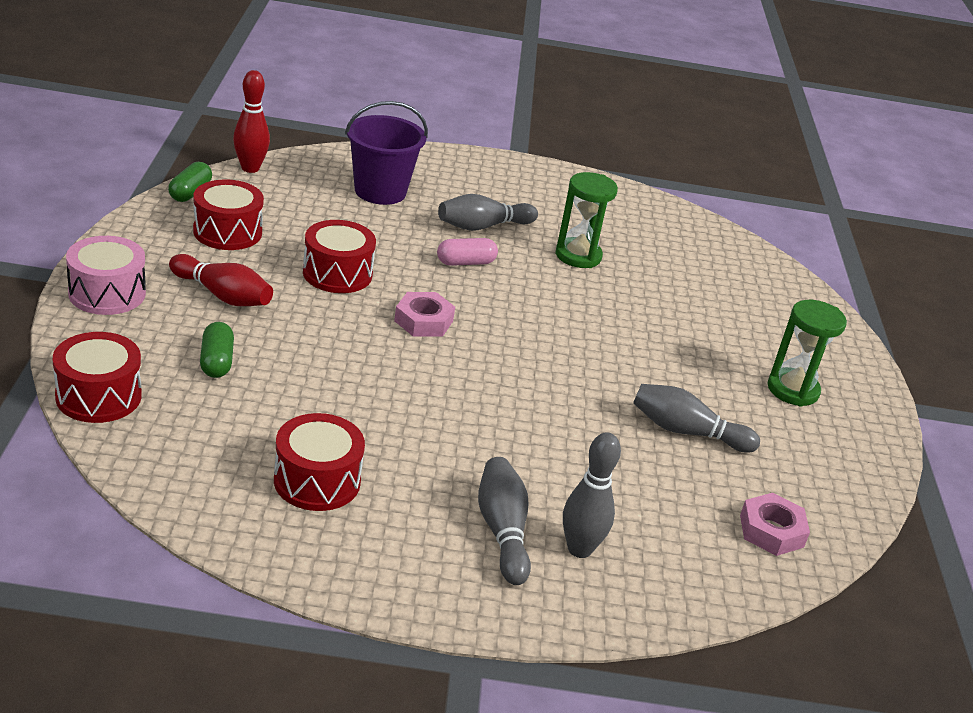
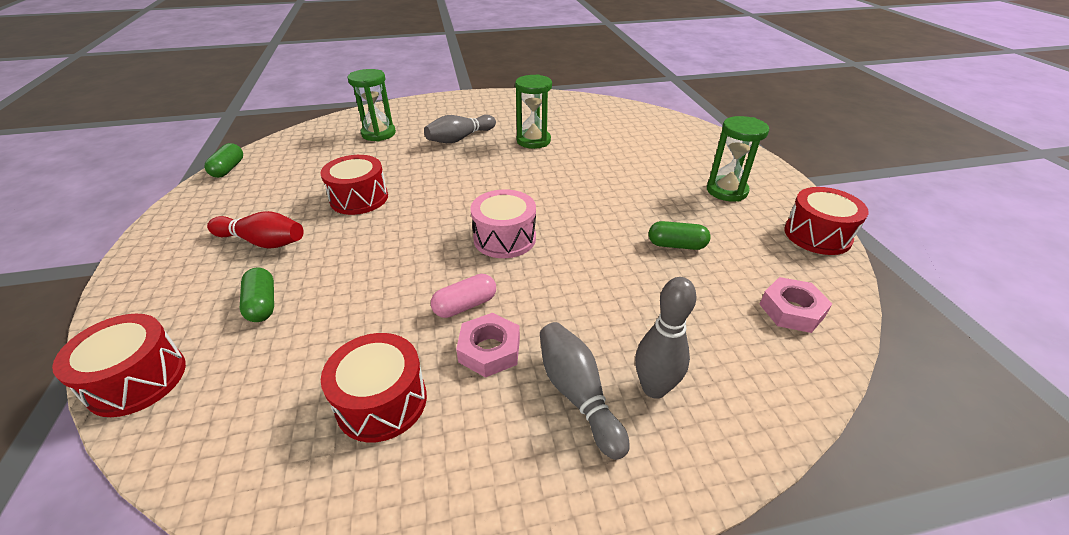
camera: 10 degrees left, 5 degrees up
(107, 293) = (152, 269): pink drum -> pink drum (504, 238)
(227, 232) = (262, 190): red drum -> red drum (817, 235)
(250, 168) = (276, 141): red bowling pin -> none
(380, 191) = (378, 134): purple bucket -> green hourglass
(423, 321) = (438, 216): pink nut -> pink nut (489, 350)
(466, 262) = (456, 165): pink capsule -> pink capsule (465, 305)
(686, 432) = (676, 245): grey bowling pin -> green capsule

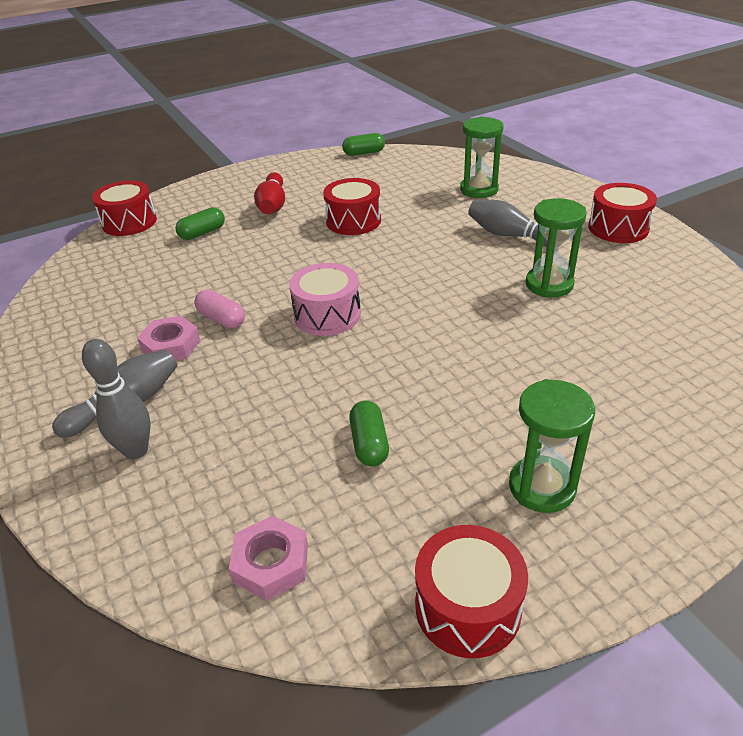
camera: 75 degrees right, 0 degrees up
(382, 402) = (115, 312): red drum -> red drum (618, 228)

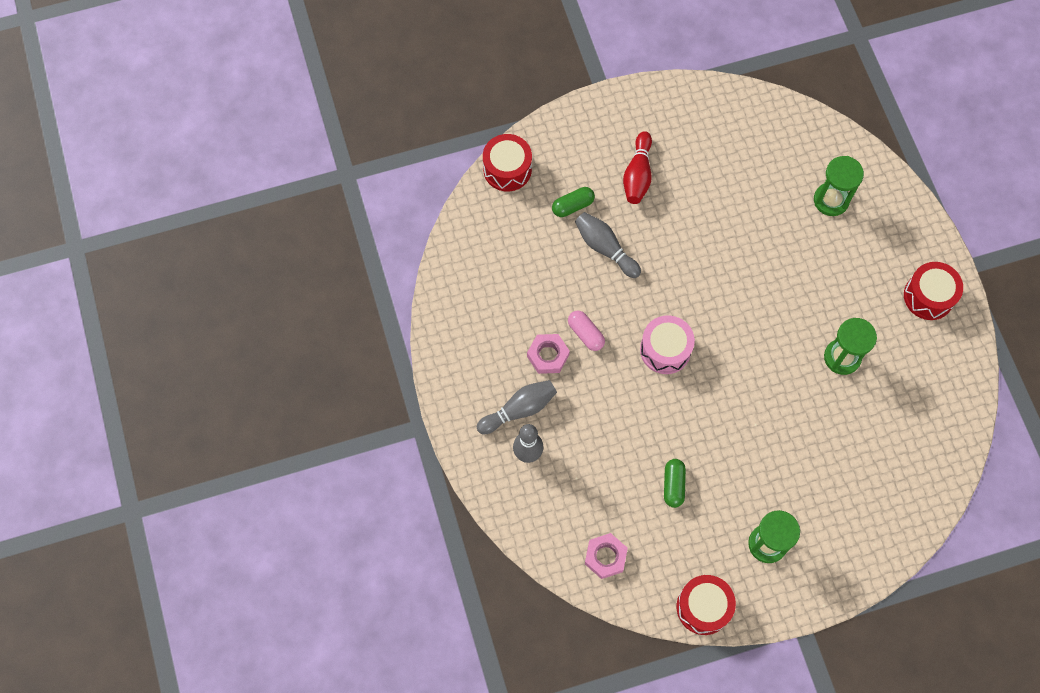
camera: 10 degrees right, 30 degrees up
(353, 221) = (706, 223): red drum -> none
(364, 153) = (738, 96): green capsule -> none
(510, 235) = (834, 282): grey bowling pin -> grey bowling pin (605, 248)

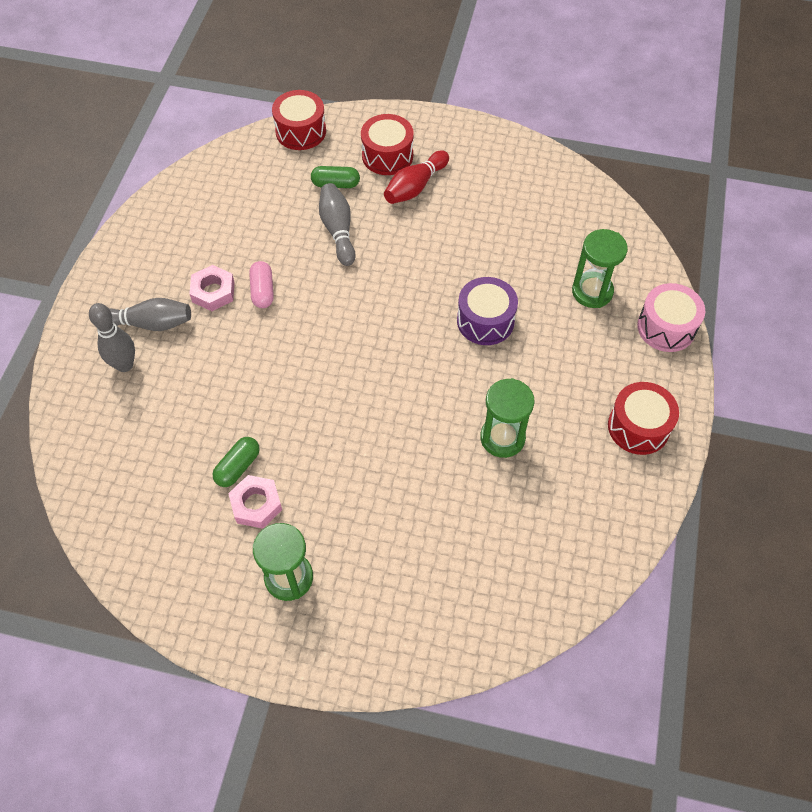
camera: 30 degrees right, 10 degrees down
(605, 557) = (118, 497): pink nut -> pink nut (256, 504)
(665, 350) = (327, 341): pink drum -> pink drum (666, 327)
(703, 607) = (173, 603): red drum -> red drum (387, 156)
(769, 268) = (485, 321): none -> purple drum

